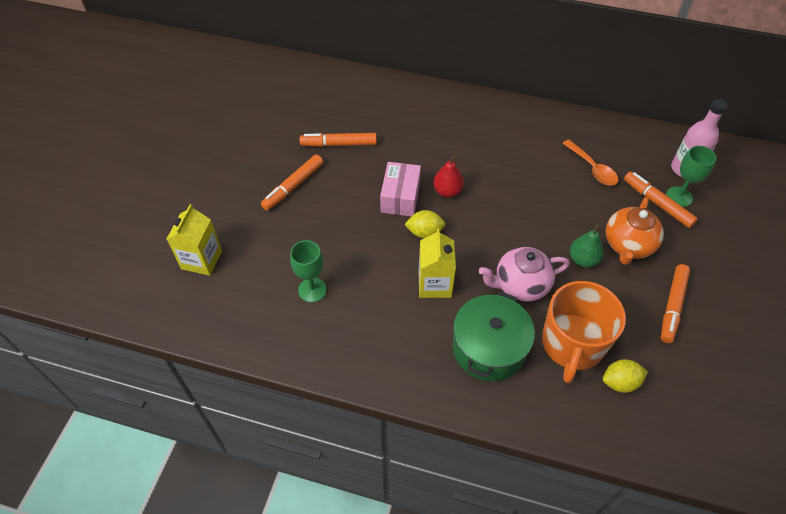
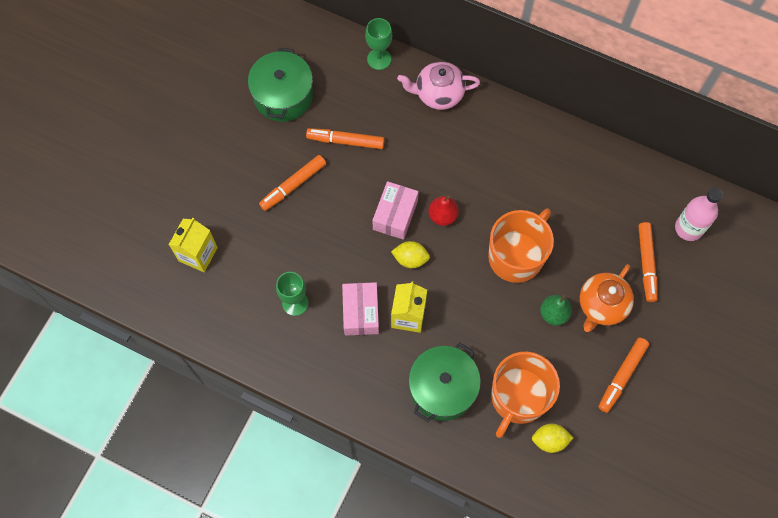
camera: 10 degrees right, 15 degrees up
(272, 117) = (283, 95): none -> green pot
(384, 288) = (361, 312): none -> pink box
(520, 285) = (487, 330): pink teapot -> pink teapot (438, 94)
(529, 214) = (516, 256): none -> orange mug
(592, 168) = (595, 212): orange spoon -> none
(657, 203) = (646, 264): orange marker -> orange marker turned 150 degrees counterclockwise
(679, 197) = (671, 260): green goblet -> green goblet (379, 59)

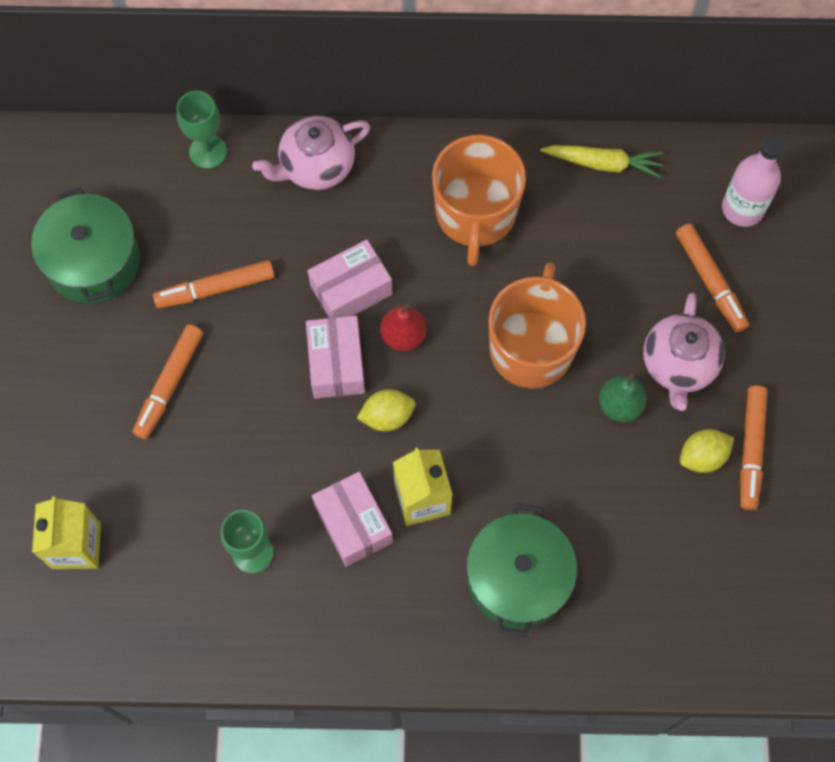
camera: 25 degrees left, 0 degrees up
(424, 175) = (351, 290): none -> pink box
(518, 397) = (627, 543): orange mug -> orange mug (475, 214)
(549, 440) = (697, 583): yellow lemon -> yellow lemon (702, 456)
(601, 305) = (678, 365): orange teapot -> pink teapot
(614, 164) = (603, 163): none -> yellow carrot

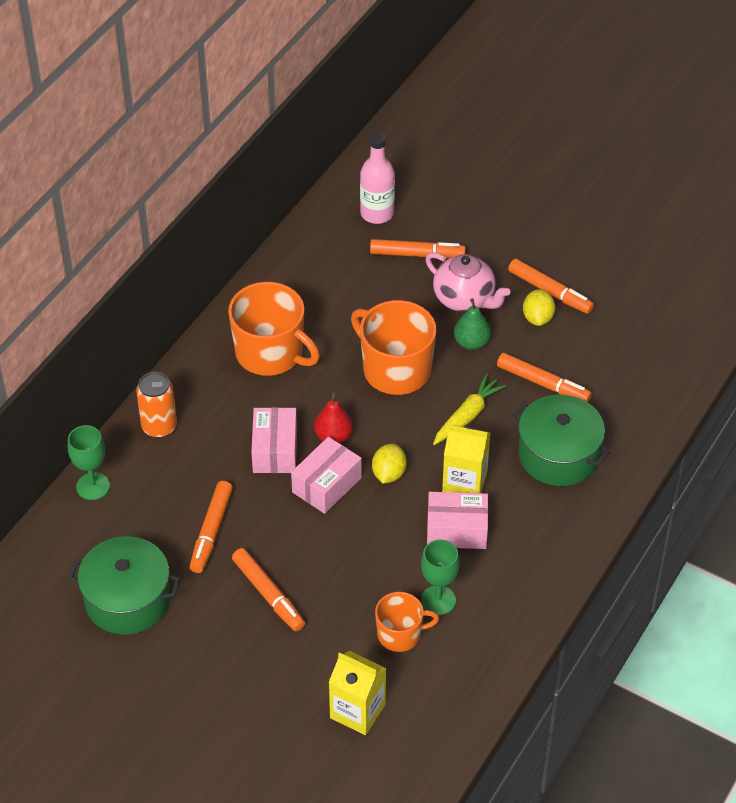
camera: 60 degrees left, 20 degrees down
(190, 537) = (400, 634): none -> orange mug
(316, 166) = (159, 426): pink teapot -> orange can
(336, 364) = (326, 485): pink box -> pink box turned 75 degrees counterclockwise
(603, 163) = (287, 267): yellow carrot -> yellow carrot (467, 416)
(610, 511) = (543, 383): none -> orange marker

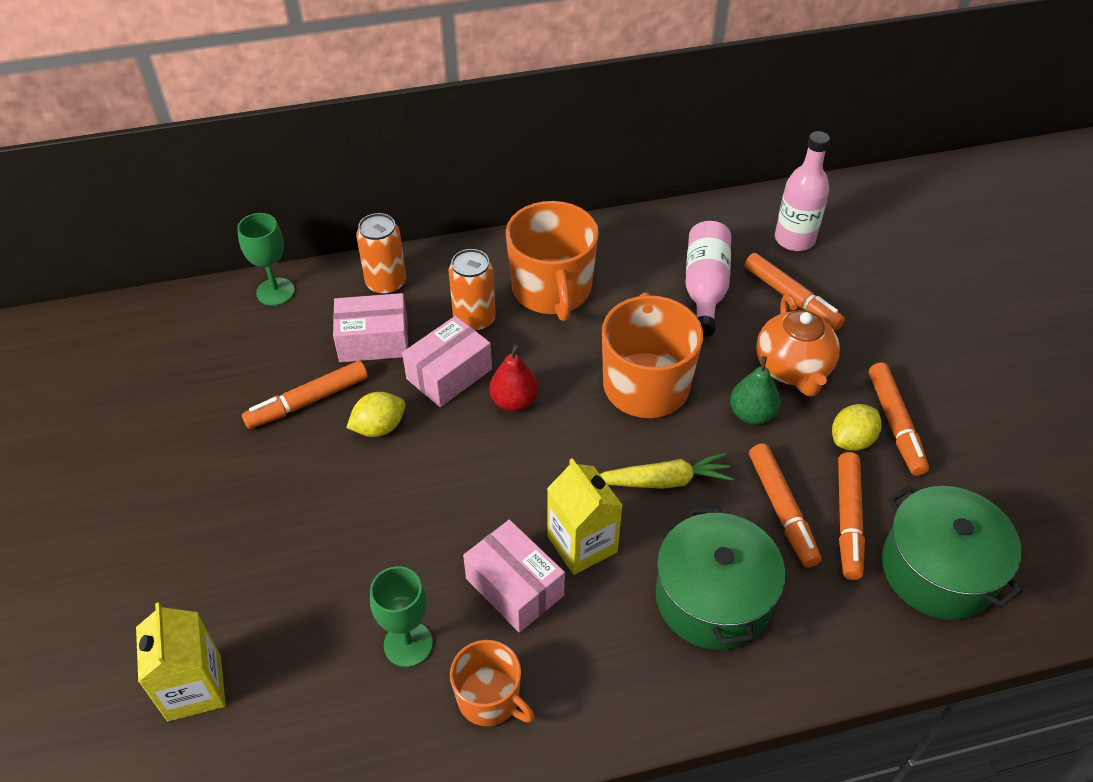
camera: 45 degrees right, 0 degrees up
(127, 600) = (171, 404): green pot -> green pot (938, 570)
(247, 407) = (474, 319): none -> orange can
(268, 594) = (276, 498): orange marker -> orange marker (848, 520)
(326, 485) = (452, 440): pink box -> pink box (373, 341)
(360, 284) = (705, 288): none -> pink bottle
(389, 473) = (520, 476): yellow lemon -> yellow lemon (379, 427)
(400, 634) = (331, 645): orange mug -> orange mug (490, 698)
(465, 299) = (793, 369): pink teapot -> orange teapot

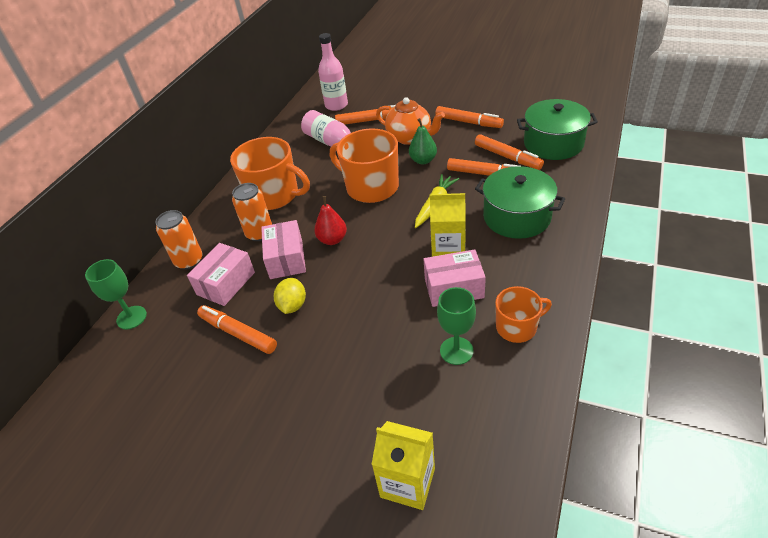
camera: 50 degrees left, 5 degrees down
(308, 401) = (238, 333): orange marker -> orange marker turned 120 degrees clockwise
(851, 440) = (466, 138): yellow lemon -> none

